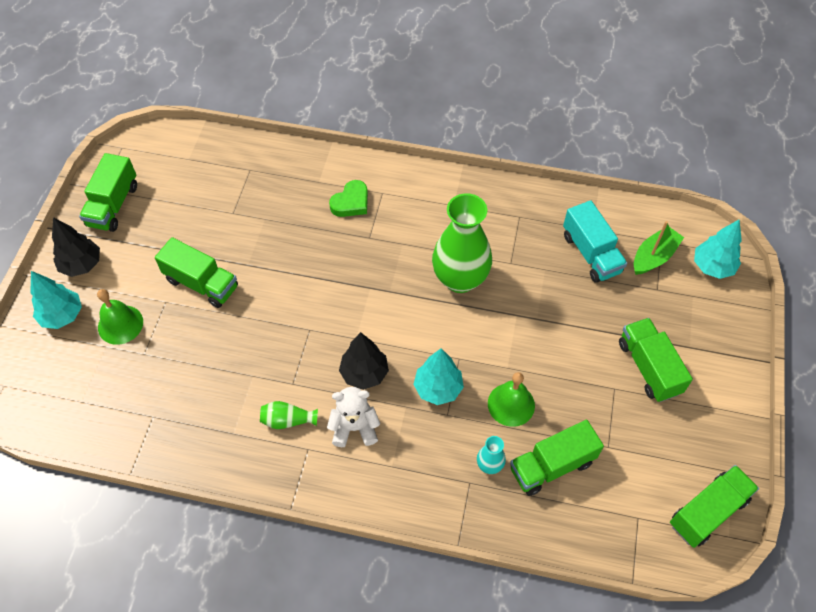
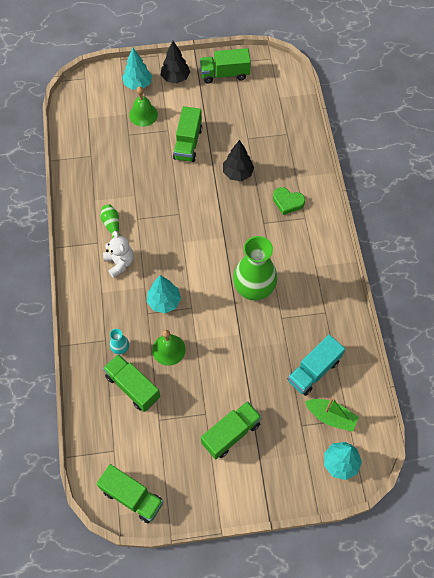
camera: 70 degrees right, 5 degrees up
(364, 373) = (159, 255): black tree -> black tree (237, 173)

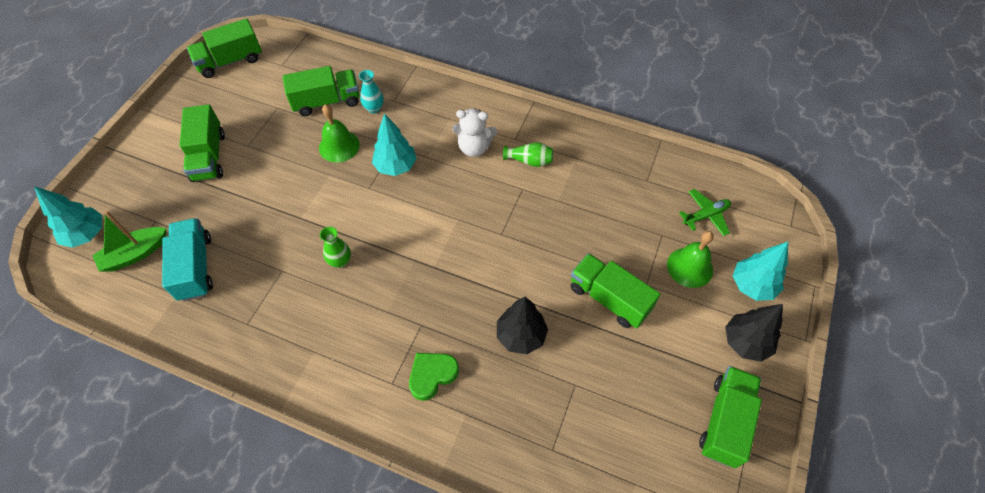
camera: 120 degrees right, 5 degrees down
(101, 118) = (705, 215): none -> green plane
(254, 289) = (340, 261): green vase -> green vase, size x0.44

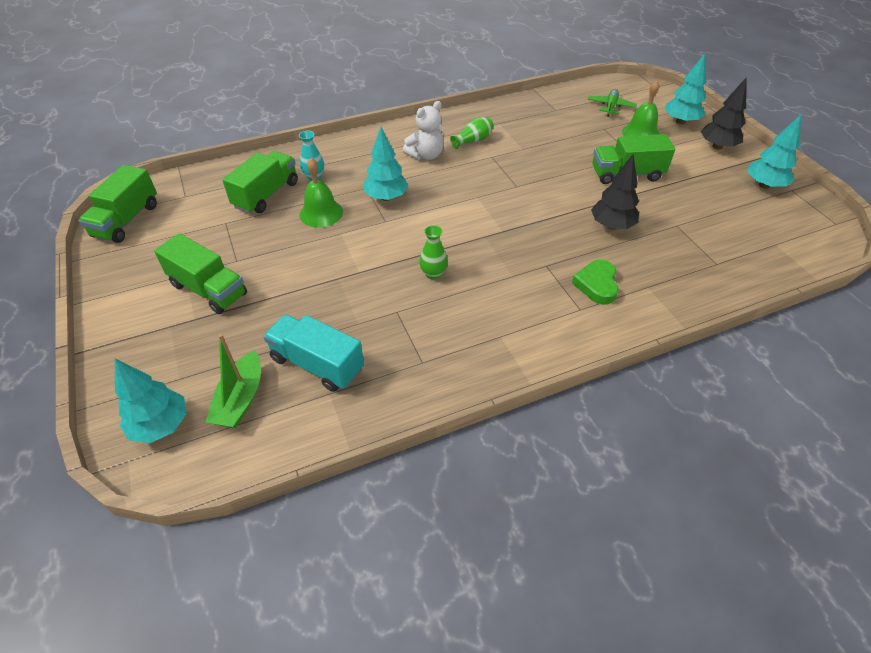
camera: 45 degrees left, 10 degrees down
(725, 421) = (764, 185): green truck -> turquoise tree

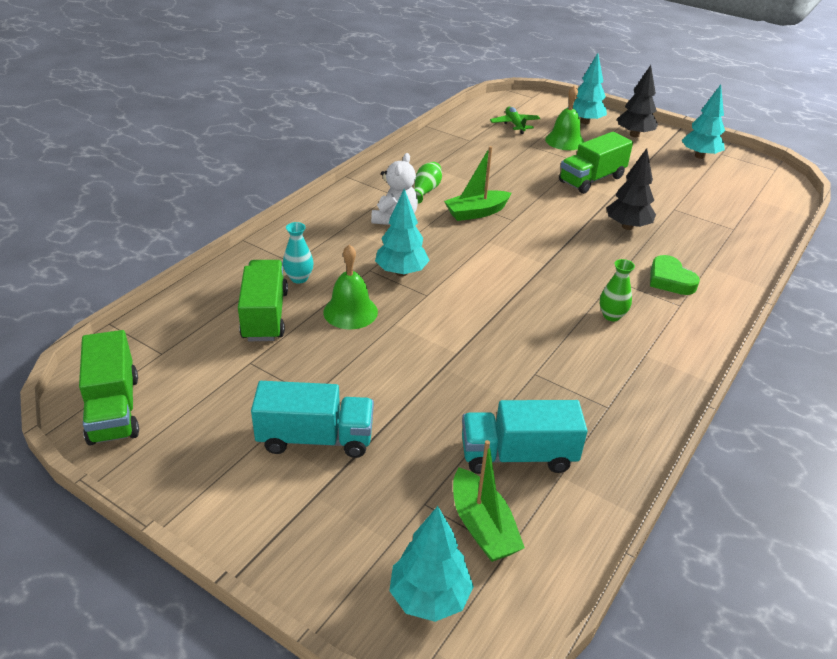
camera: 35 degrees left, 10 degrees down
(208, 289) = (315, 438): green truck -> turquoise truck
(433, 274) = (528, 326): green vase -> green vase (611, 316)
(493, 171) = (476, 212): none -> green boat

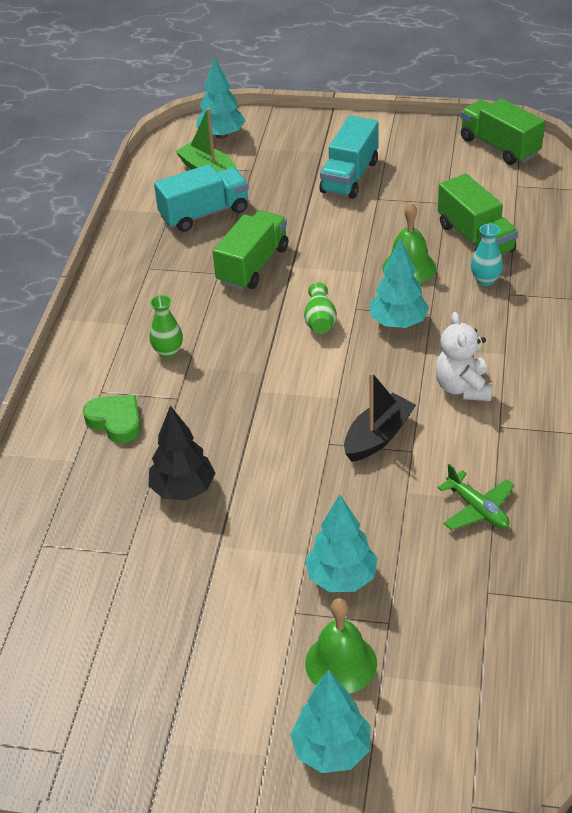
camera: 160 degrees right, 5 degrees up
(315, 438) = (349, 177): turquoise truck -> turquoise truck turned 45 degrees counterclockwise
(425, 190) = (465, 449): green vase -> green vase (320, 320)
(476, 212) = (378, 436): green boat -> black boat
(515, 124) = (447, 677): green plane -> green plane (477, 509)
(591, 179) = (260, 572): green truck -> green truck (253, 265)
(634, 135) = (228, 745): black tree -> none
(699, 156) = (101, 724): turquoise tree -> turquoise tree (341, 578)

